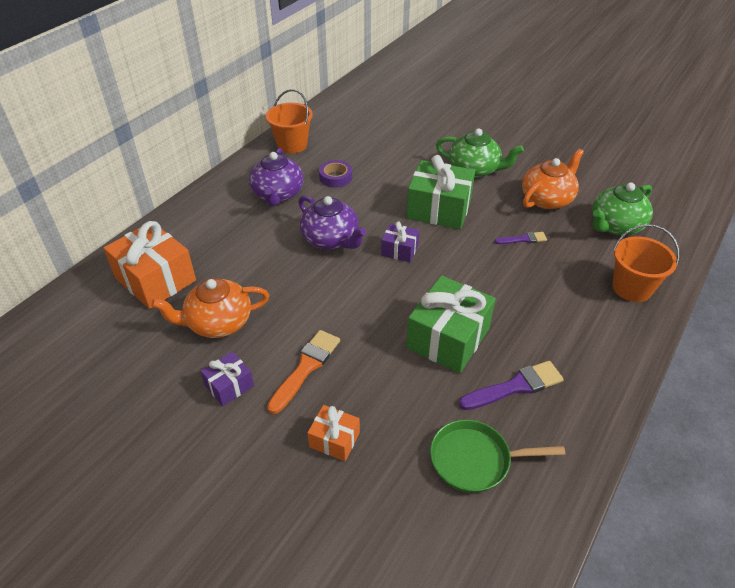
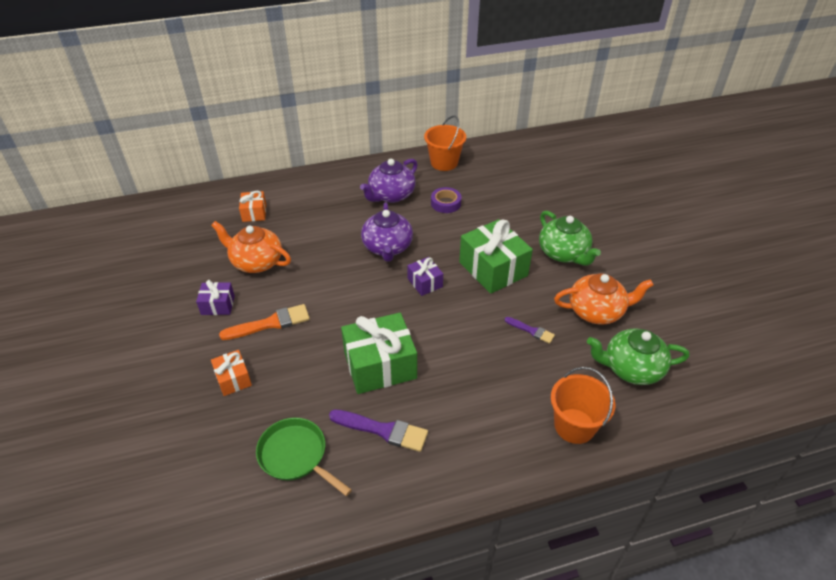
camera: 40 degrees right, 0 degrees up
(155, 279) = (254, 213): orange gift -> orange gift, size x0.52

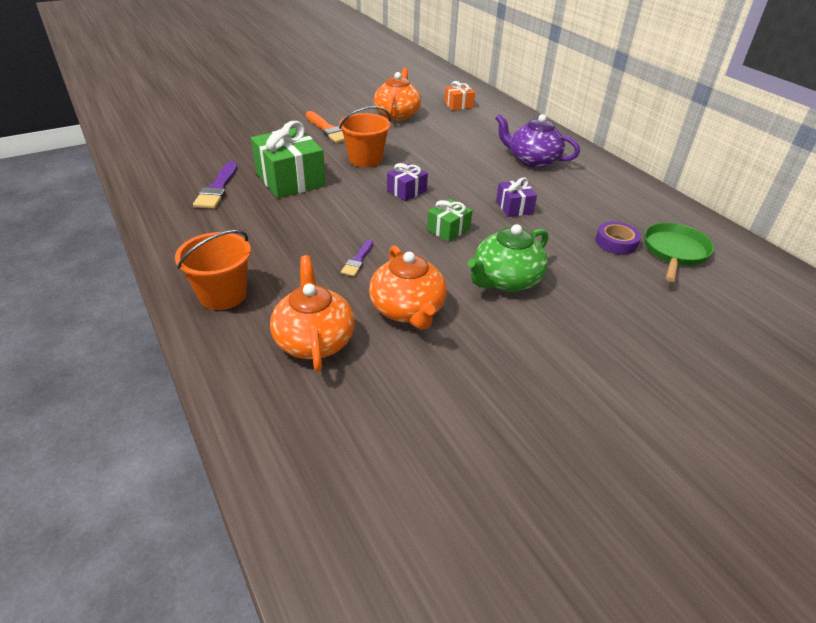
camera: 75 degrees right, 5 degrees down
(218, 305) = (341, 109): purple gift -> purple gift (514, 207)
(233, 379) = (267, 125): orange gift -> none
(296, 456) = (194, 157): green pan -> green pan (674, 252)
(387, 247) = (448, 167): purple teapot -> none
(444, 162) = (619, 185): orange bucket -> orange bucket (365, 159)
(445, 203) = (543, 192): purple tape -> purple tape (616, 242)
(493, 269) = (448, 229): green gift -> green gift, size x0.52
(631, 368) = (314, 340): green teapot -> orange teapot

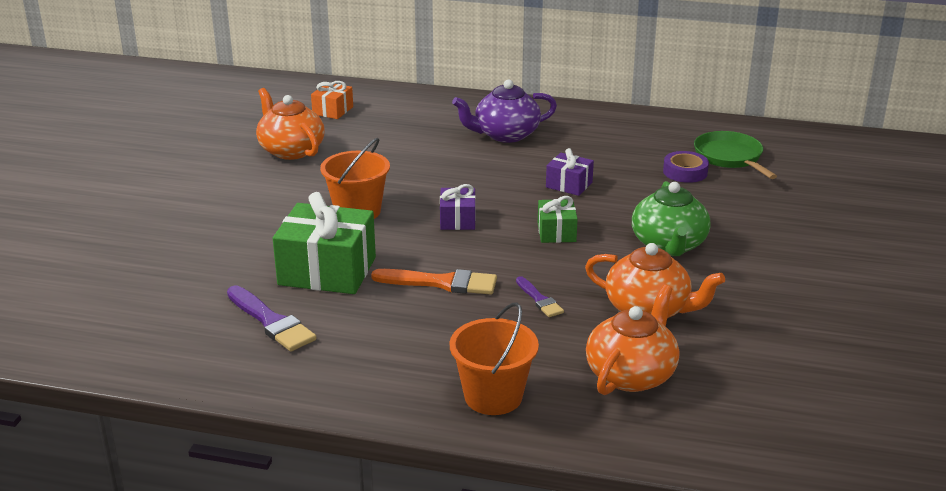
camera: 45 degrees left, 10 degrees down
(314, 340) = (631, 374): orange teapot -> orange teapot turned 90 degrees clockwise
(328, 129) = (251, 202): orange brush -> orange brush (441, 283)

